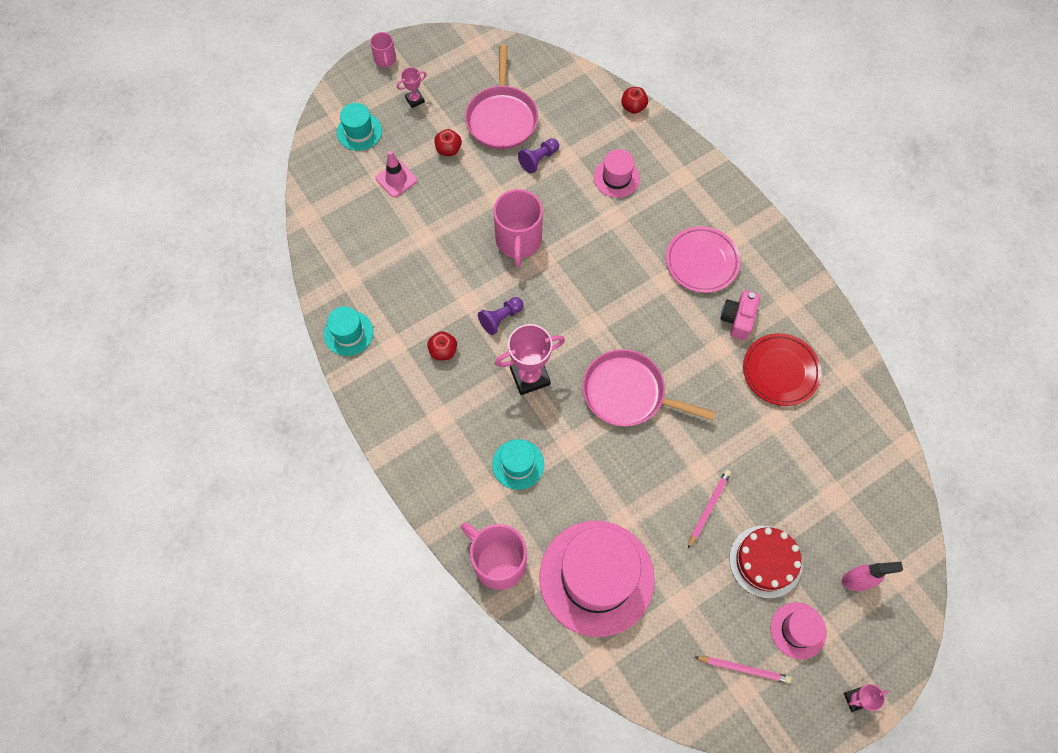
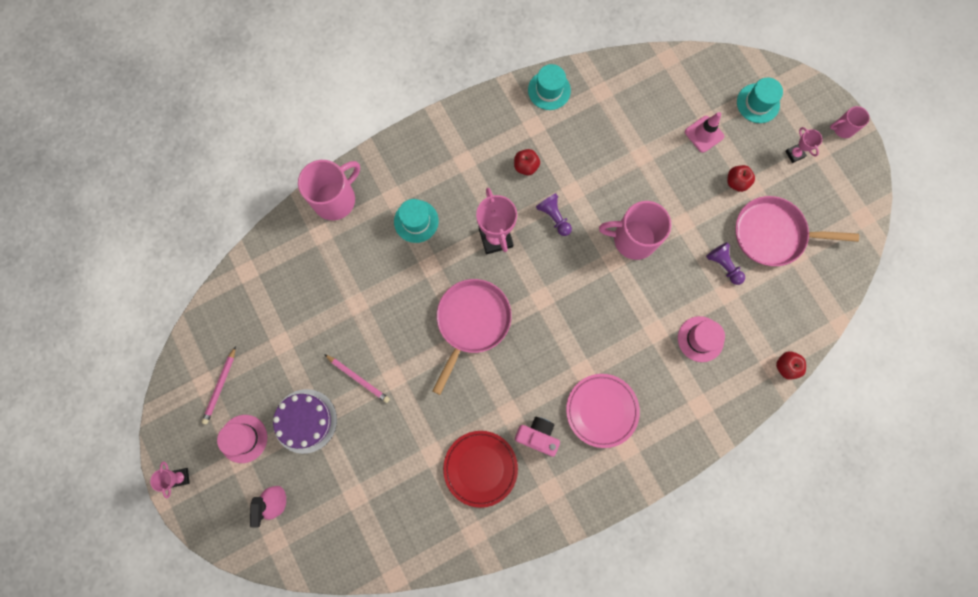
camera: 95 degrees right, 10 degrees up
(596, 577) = (312, 276): pink hat -> none
(765, 561) = (305, 421): red cake -> purple cake

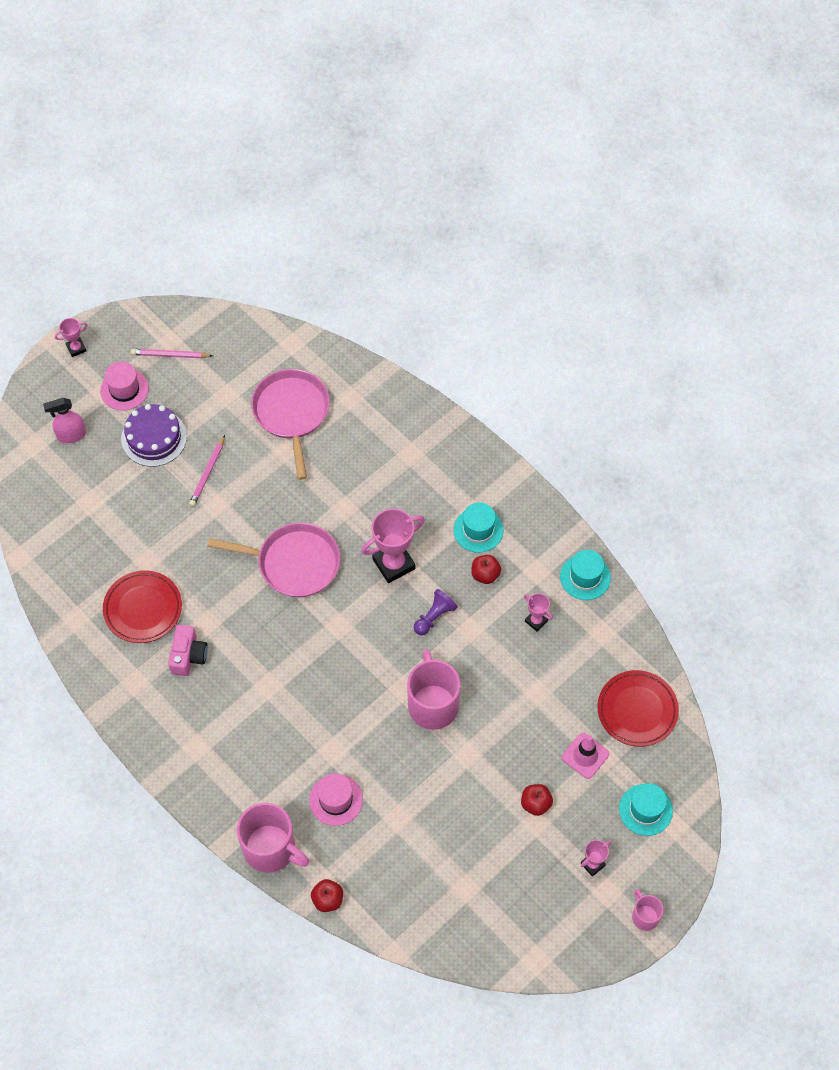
camera: 75 degrees right, 15 degrees down
(335, 199) = (392, 401): pink mug -> pink mug (271, 849)
(416, 221) = (390, 482): turquoise hat -> turquoise hat (478, 530)
(578, 138) = (536, 621): none -> pink trophy
(601, 410) = (230, 713): pink plate -> none
(674, 85) = (637, 710): none -> red plate
(723, 265) = (429, 808): purple pawn -> none
(772, 234) = (483, 856): pink pan -> pink pan (291, 413)

